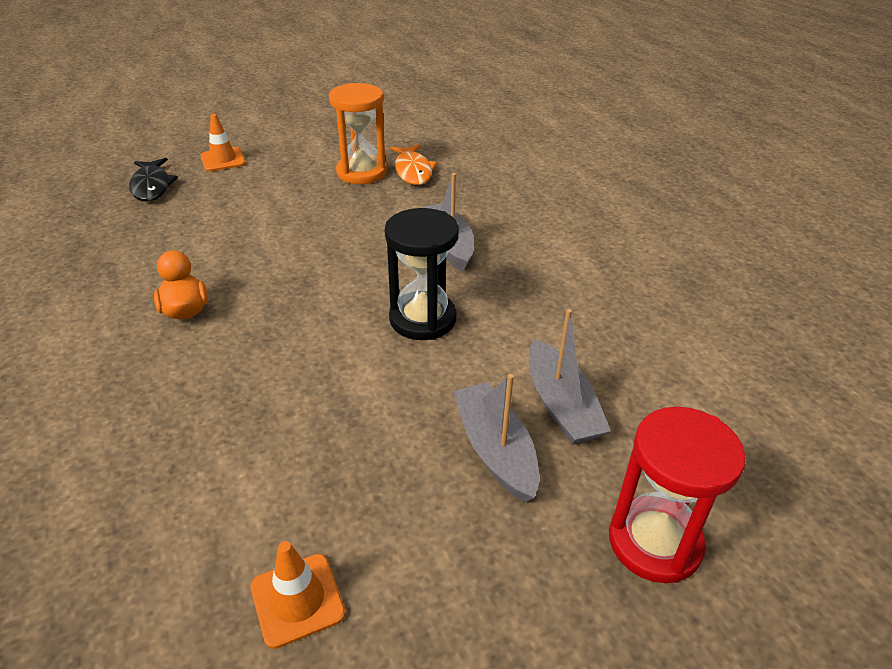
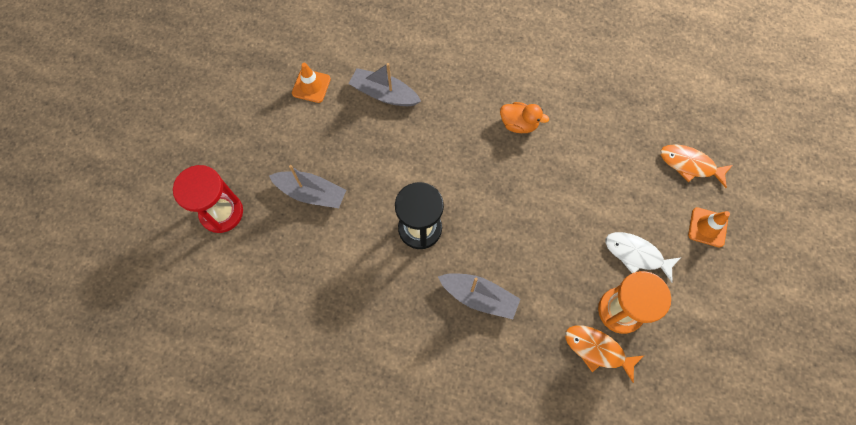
camera: 130 degrees right, 30 degrees up
(151, 186) = (690, 165): black fish -> orange fish
(293, 182) = (636, 254): none -> white fish
(561, 405) = (308, 242): grey boat -> grey boat (384, 94)

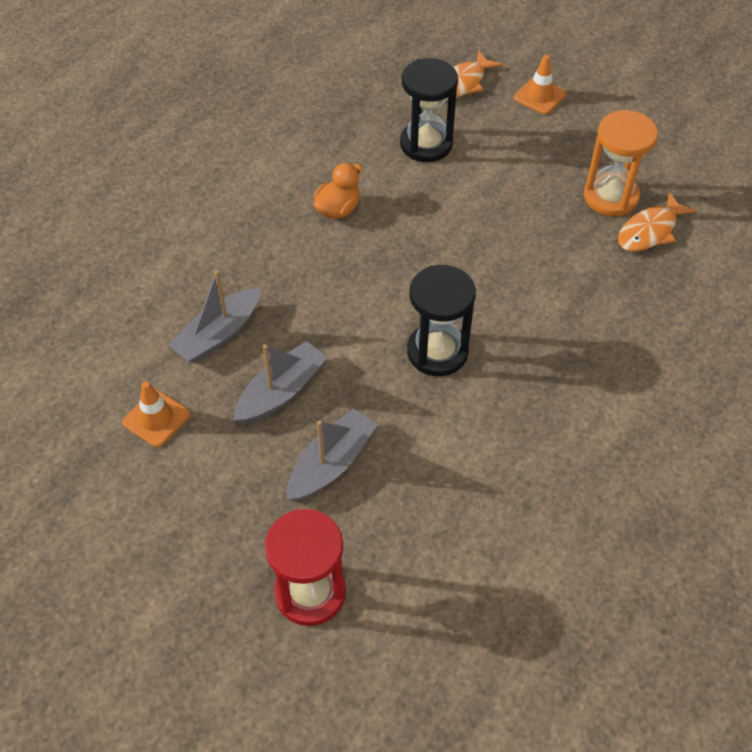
camera: 70 degrees left, 15 degrees down
(479, 297) = (552, 318): grey boat -> grey boat (281, 392)
(611, 160) = (426, 144): none -> black hourglass
(636, 254) = (549, 162): white fish -> none

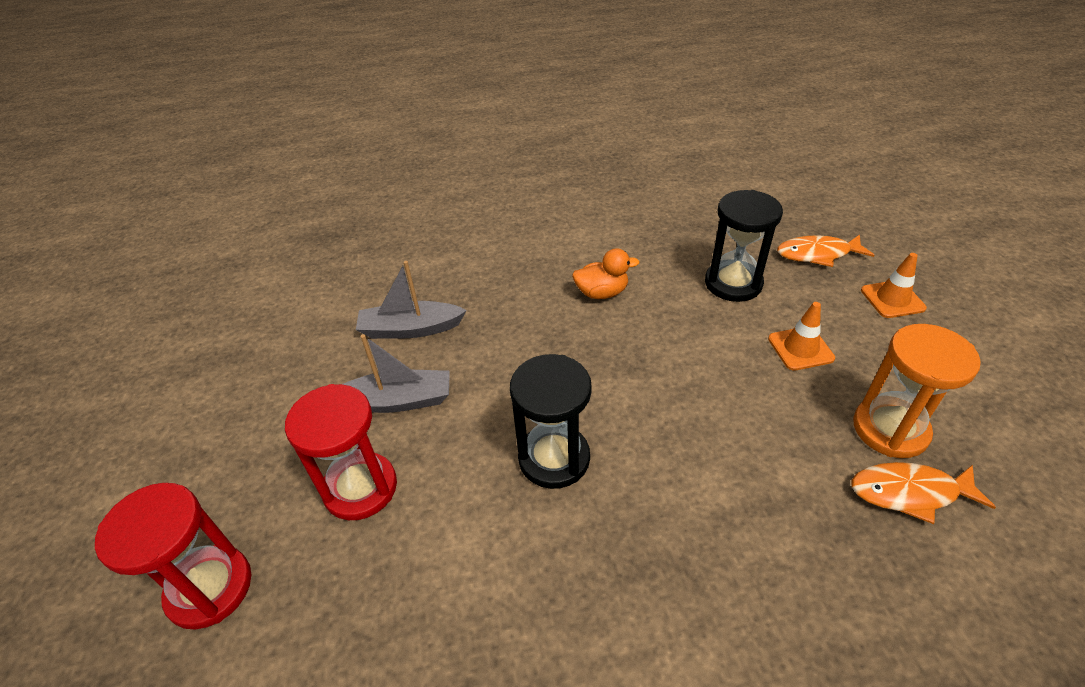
camera: 45 degrees right, 10 degrees down
(156, 418) = (301, 359): orange traffic cone -> orange traffic cone (800, 348)
(331, 463) = (360, 488): grey boat -> red hourglass

